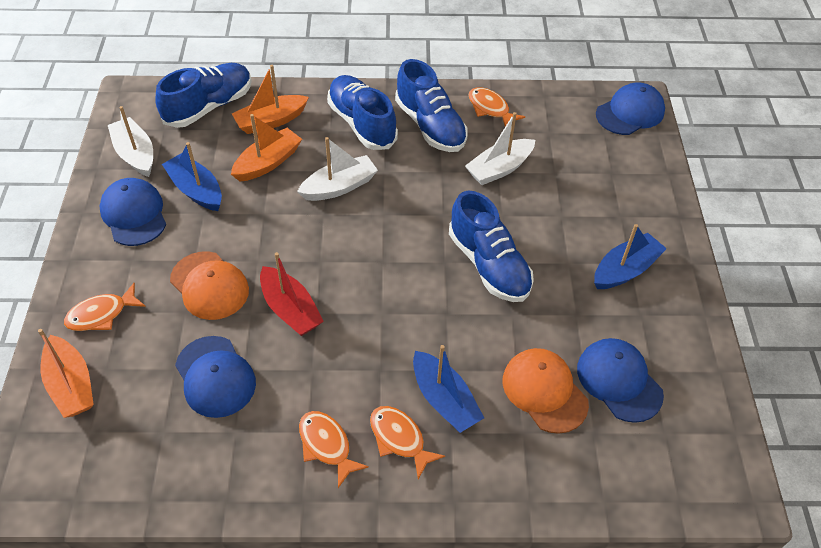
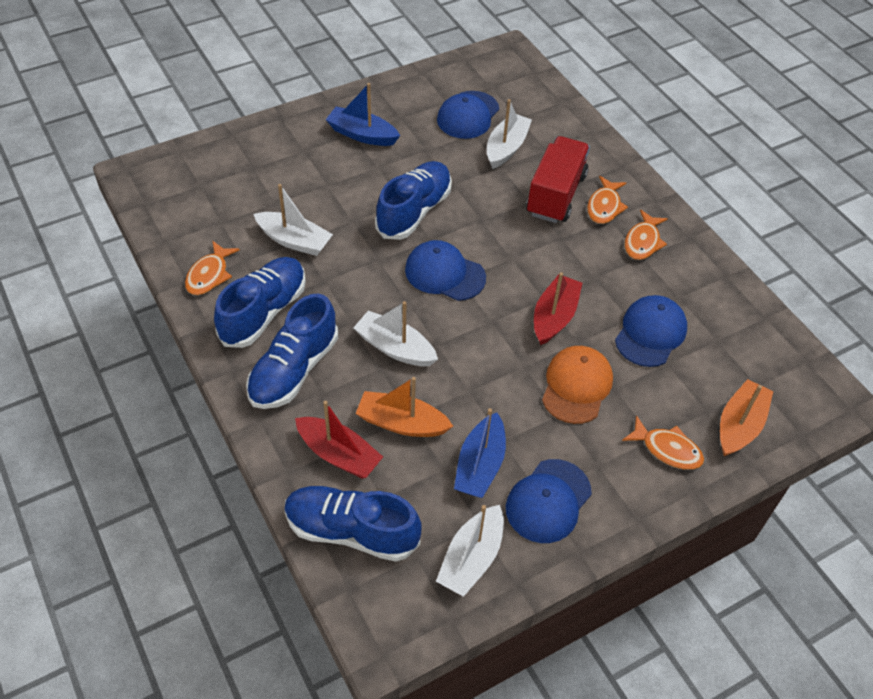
camera: 120 degrees left, 0 degrees up
(271, 121) = (339, 454): orange boat -> red boat
(444, 400) = (556, 195): blue boat -> red truck
(544, 391) = (506, 148): orange cap -> white boat
(630, 112) = (158, 175): blue cap -> blue cap (444, 274)

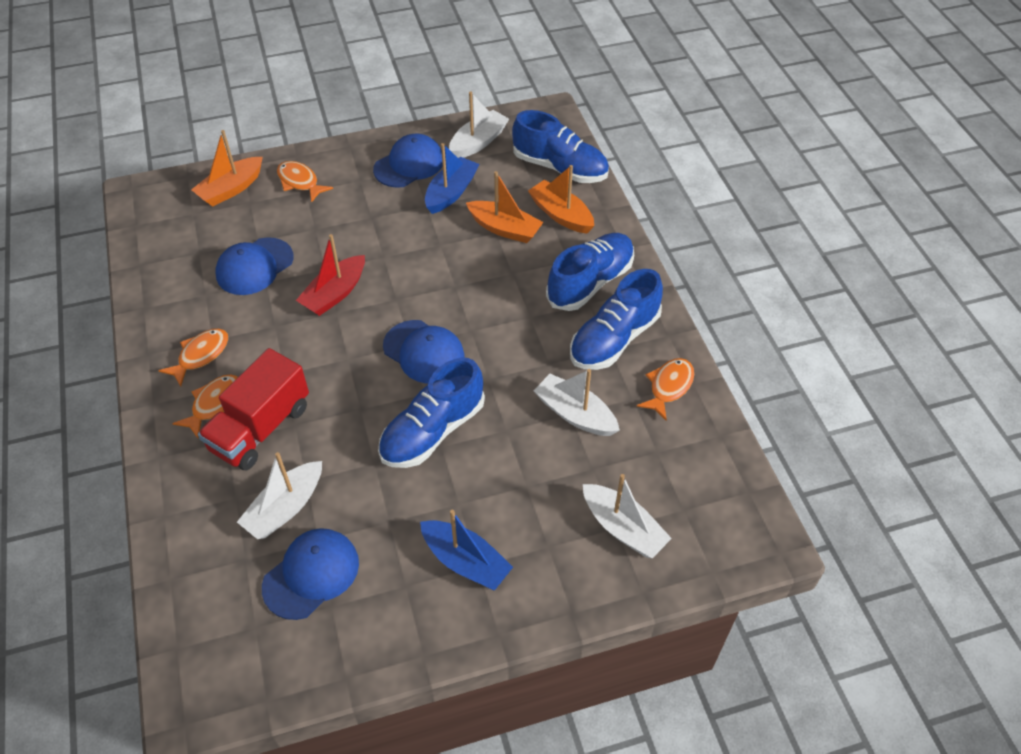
camera: 165 degrees left, 0 degrees up
(339, 454) = (561, 215): red boat -> orange boat
(395, 348) = (494, 288): white boat -> white boat (623, 528)
(576, 386) = (346, 234): orange cap -> none

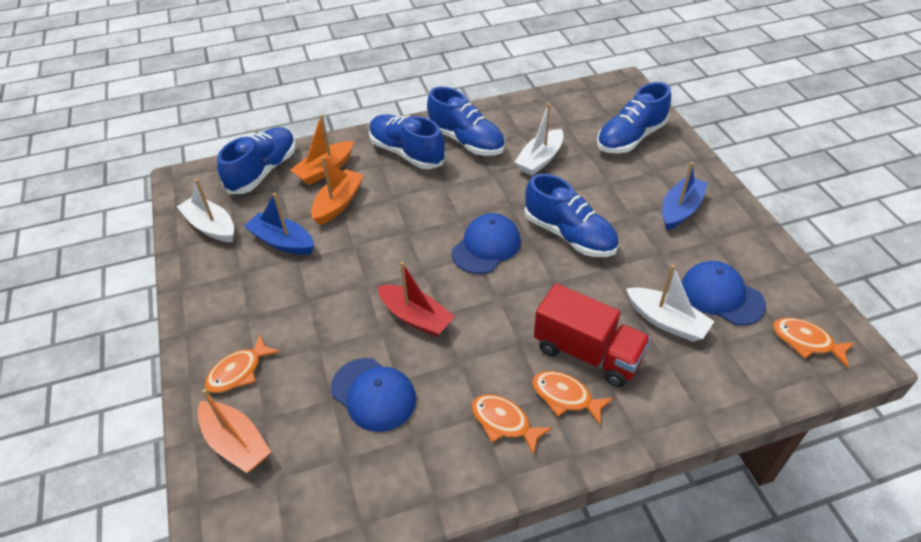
camera: 90 degrees left, 5 degrees down
(409, 165) = (232, 277): blue cap -> none
(623, 528) = (631, 138): white boat -> blue shoe
(669, 387) = (509, 116): orange fish -> orange fish (806, 342)

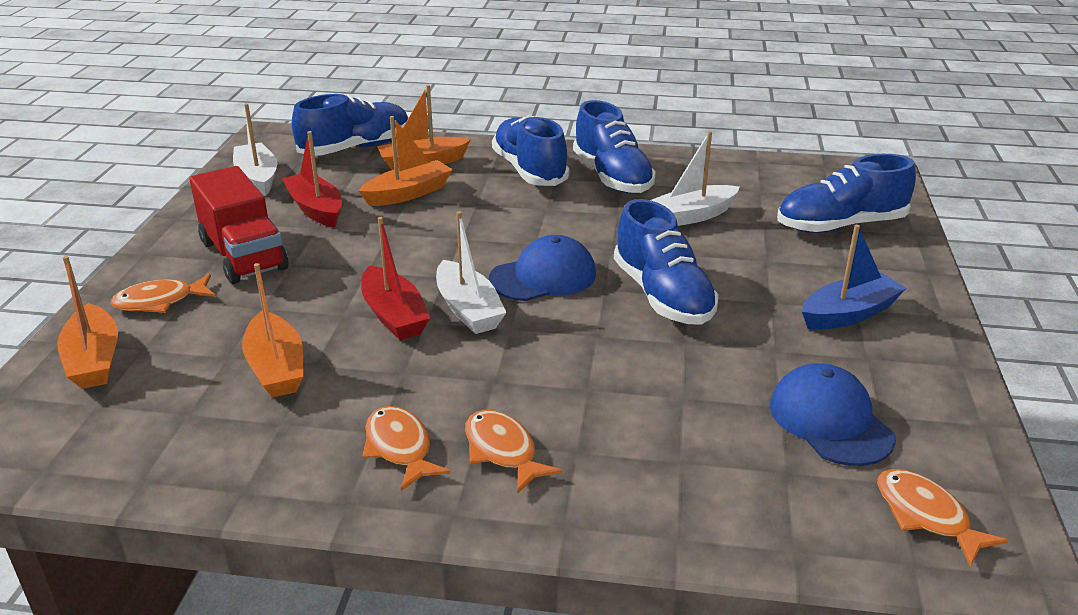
camera: 25 degrees right, 15 degrees down
(282, 242) = (316, 209): blue boat -> red boat
(373, 394) = (276, 368): blue cap -> orange boat
(587, 353) = (575, 417): red truck -> red truck (243, 255)
(666, 321) = (719, 422): white boat -> white boat (468, 309)

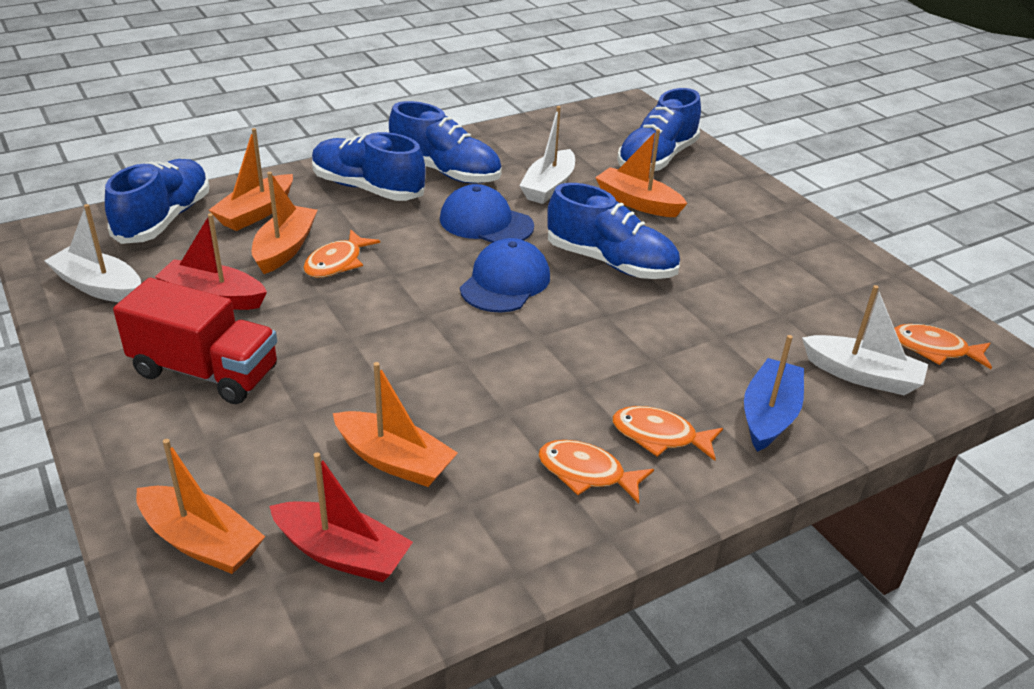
camera: 40 degrees left, 5 degrees up
(160, 301) = (184, 454): orange fish -> orange fish (337, 262)
(394, 315) = (431, 367): red boat -> red boat (342, 554)
(468, 309) = (484, 335): white boat -> white boat (862, 376)
(764, 256) = (637, 202): none -> orange boat
(830, 421) = (819, 311): blue cap -> blue cap (486, 222)
(849, 314) = (741, 228): blue boat -> blue boat (769, 415)

